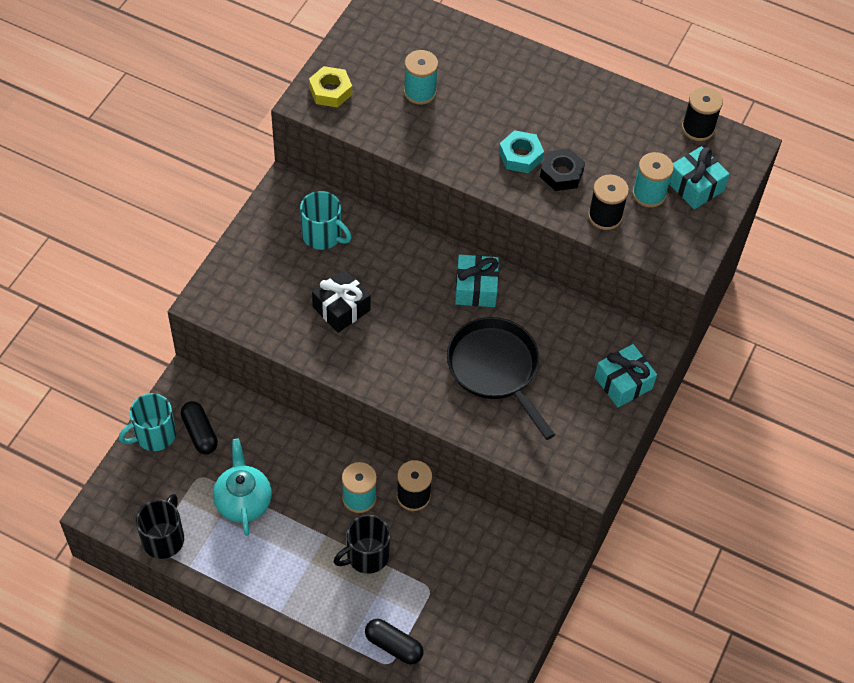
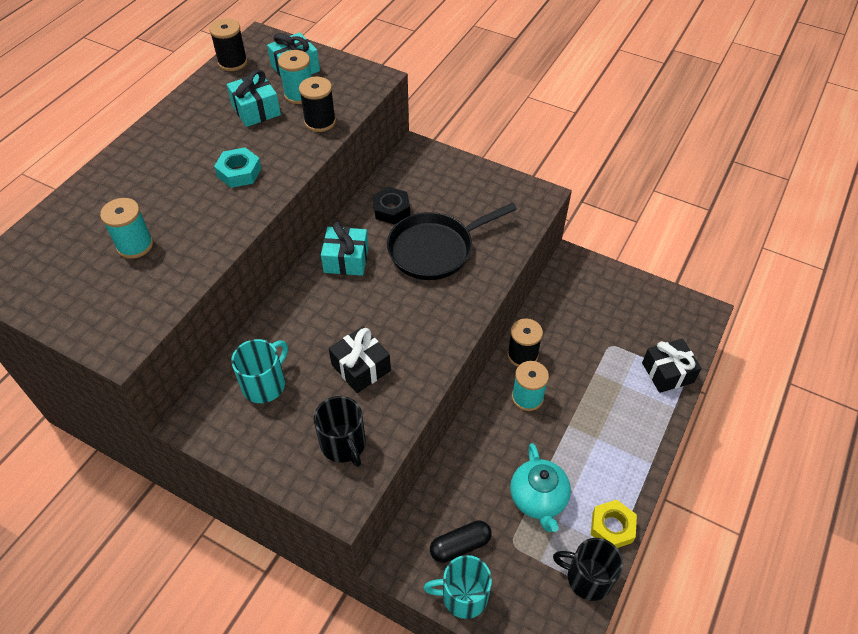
camera: 85 degrees left, 5 degrees down
(154, 435) = (463, 595): turquoise mug -> turquoise mug turned 120 degrees clockwise
(243, 501) = (538, 499): turquoise teapot -> turquoise teapot turned 90 degrees counterclockwise
(330, 91) = (109, 324): yellow nut -> yellow nut (612, 527)
(366, 555) = (585, 392): black mug -> black mug (343, 444)
(393, 646) = (667, 372): black capsule -> black gift
(561, 174) = (266, 146): black nut -> black nut (391, 209)
(623, 383) = (449, 169): turquoise gift -> turquoise gift (256, 110)

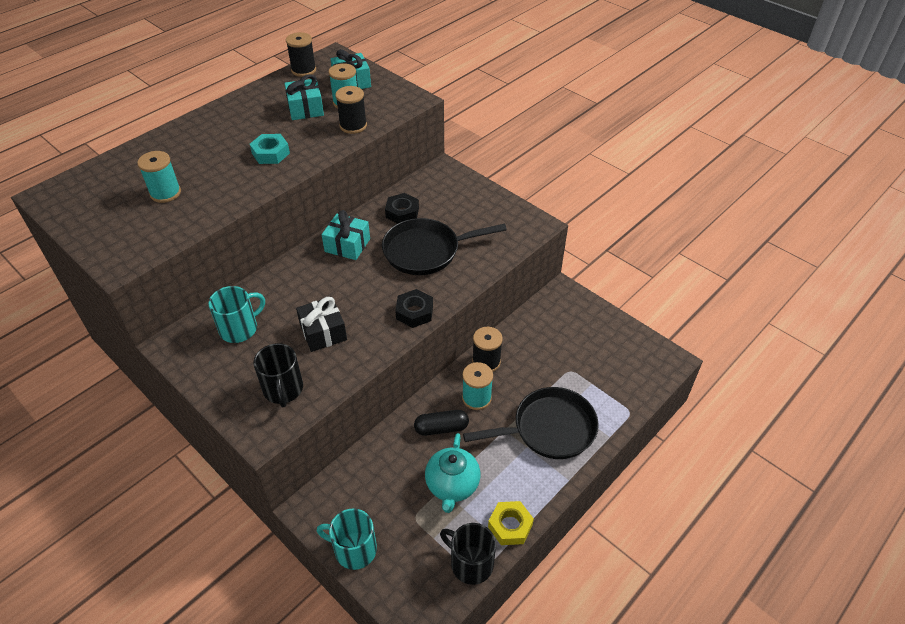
camera: 15 degrees right, 5 degrees down
(451, 322) = (414, 312): none -> black nut
(460, 545) = (368, 507): black capsule -> black capsule (441, 428)
(612, 413) = (549, 429): none -> black pan
(667, 372) = (615, 405): black gift -> none

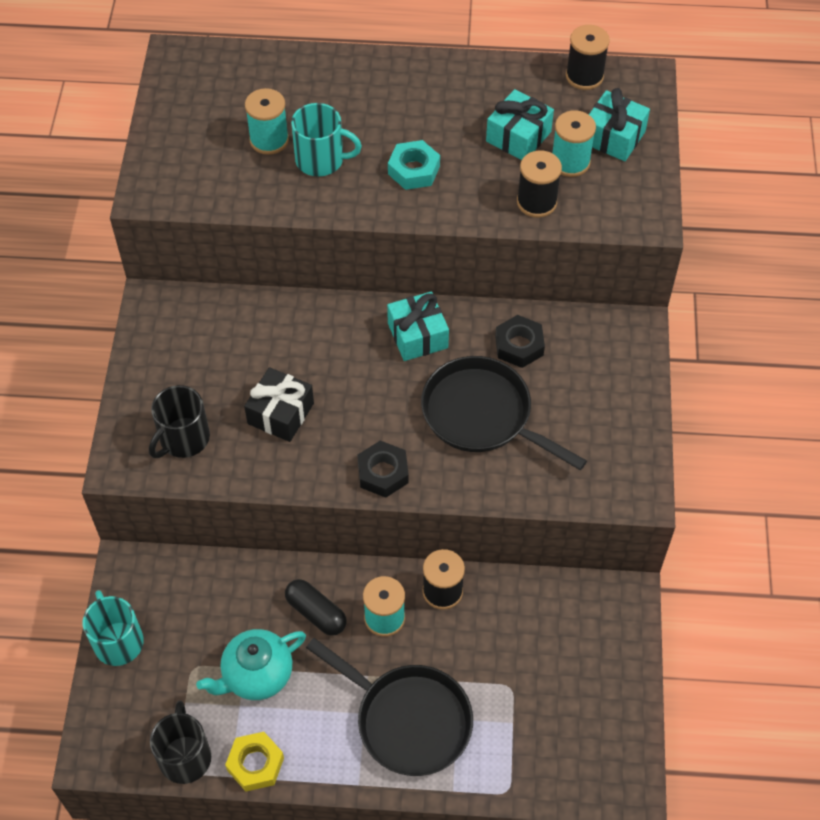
camera: 50 degrees right, 10 degrees up
(240, 328) = (220, 340): turquoise mug -> turquoise mug (321, 160)

